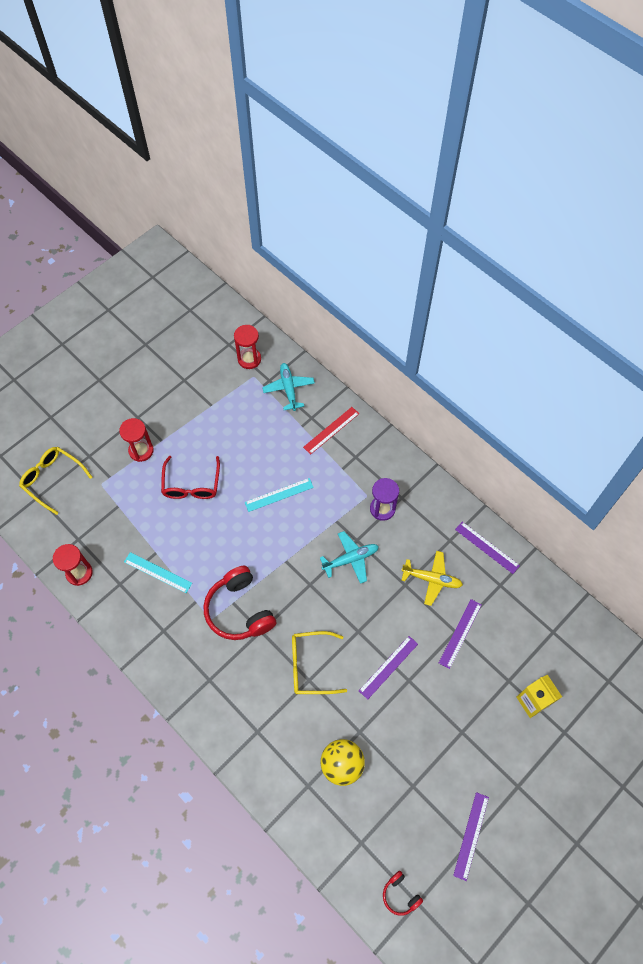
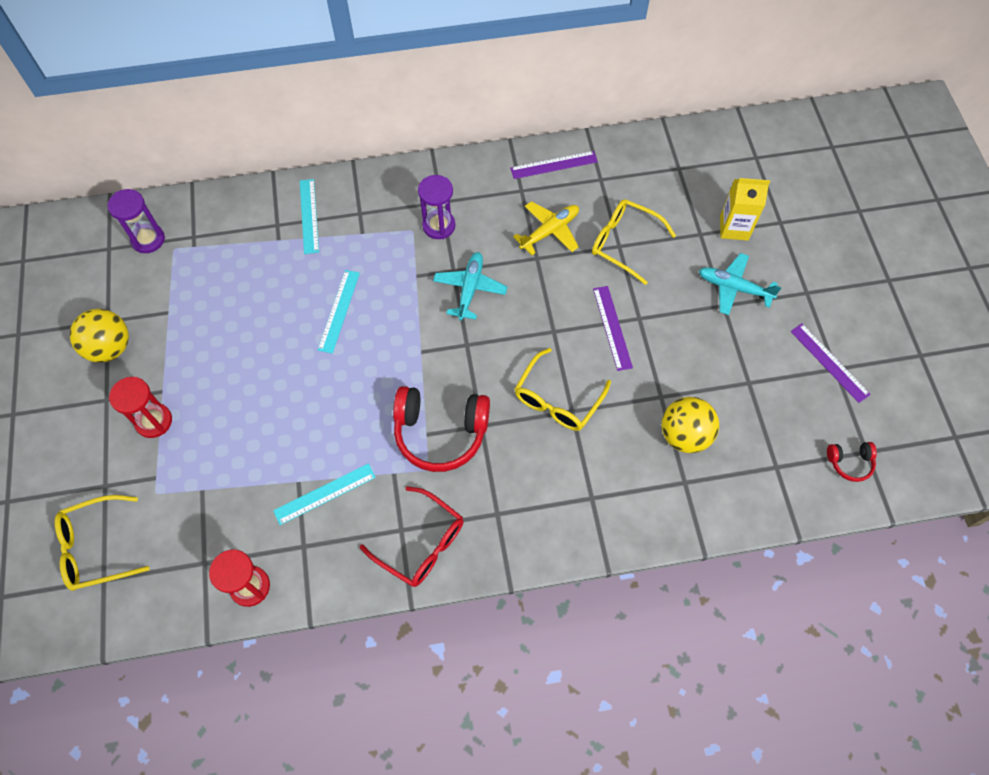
camera: 55 degrees left, 0 degrees up
(169, 394) = (110, 348): none -> yellow ball
(191, 485) = (247, 392): red glasses -> red glasses (421, 543)
(249, 359) = (148, 239): red hourglass -> purple hourglass
(288, 389) = (222, 224): turquoise plane -> turquoise plane (733, 288)
(331, 430) = (309, 216): red ruler -> turquoise ruler
(460, 633) = (624, 243): purple ruler -> yellow glasses

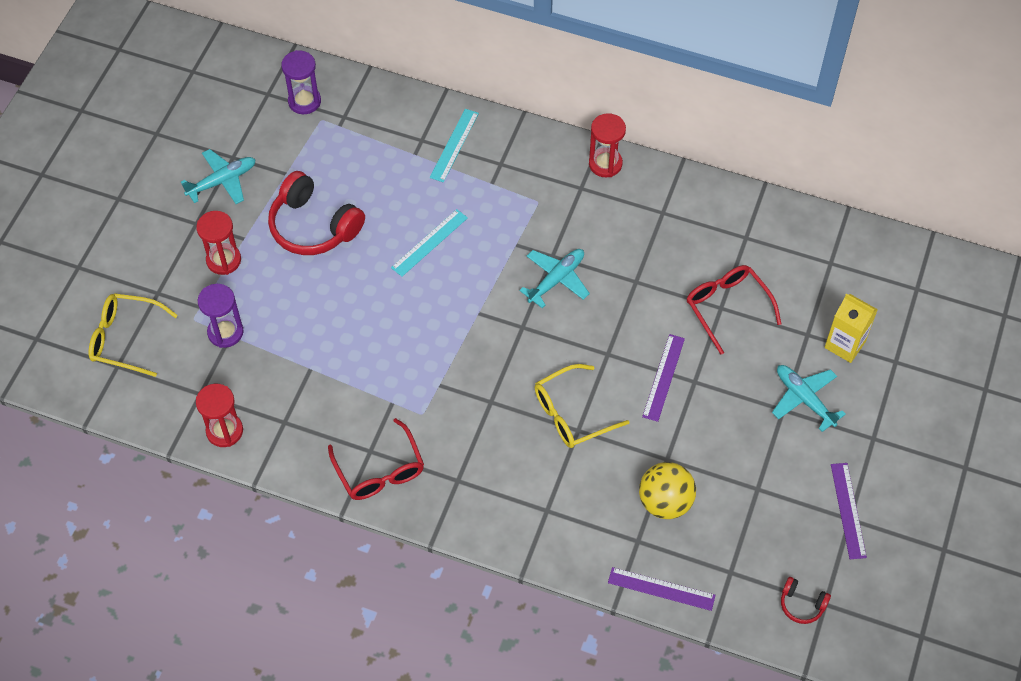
camera: 30 degrees right, 5 degrees down
(110, 348) = (222, 181): yellow ball -> turquoise plane
(325, 494) = (326, 390): turquoise ruler -> none
(439, 226) = (564, 209): purple hourglass -> purple hourglass (225, 332)
(440, 432) = (452, 389): red headphones -> red headphones (313, 226)
(448, 172) = (605, 164): none -> red hourglass
(550, 231) = (664, 263): yellow plane -> none
(554, 165) = (709, 203): purple ruler -> purple ruler (661, 589)
(624, 243) = (727, 307): yellow glasses -> red glasses

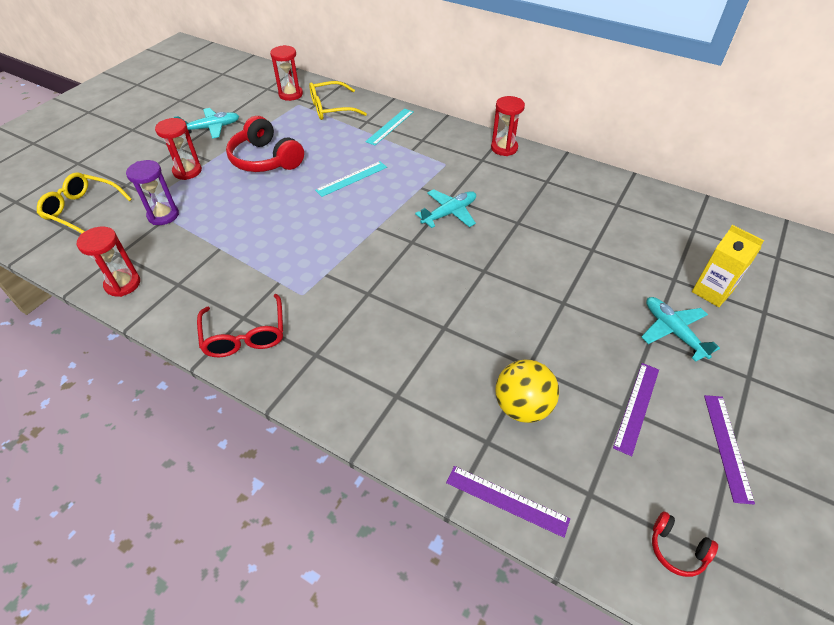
camera: 10 degrees right, 10 degrees down
(304, 101) = (290, 94): purple hourglass -> red hourglass
(571, 414) = (441, 313): yellow glasses -> yellow glasses (331, 108)
(663, 377) = (533, 295): purple ruler -> purple ruler (636, 407)
(727, 307) = (598, 250): red glasses -> none

